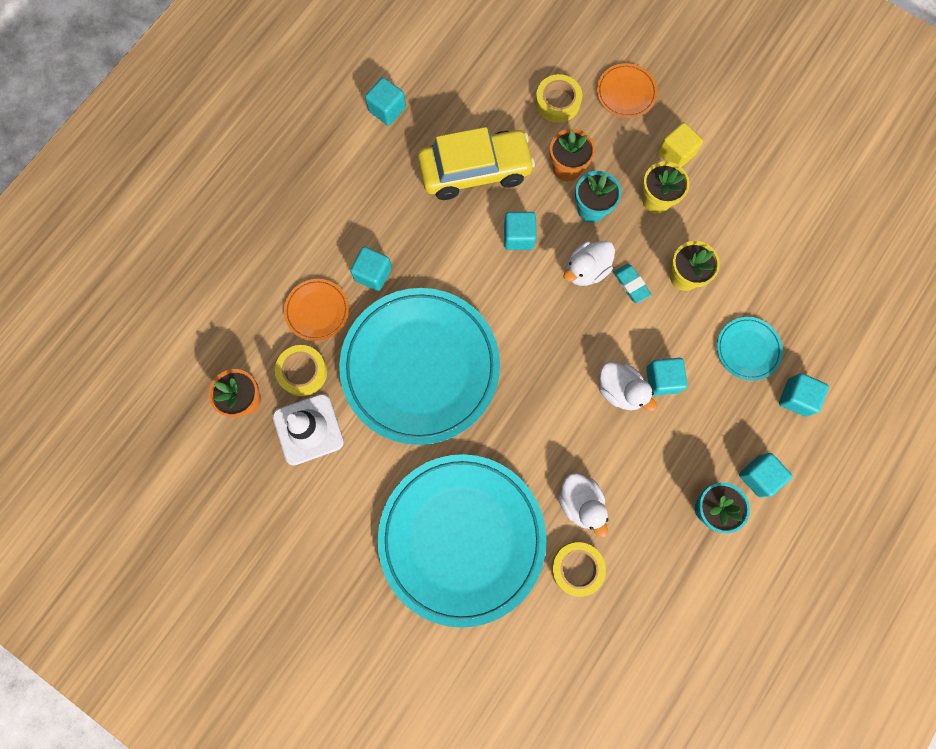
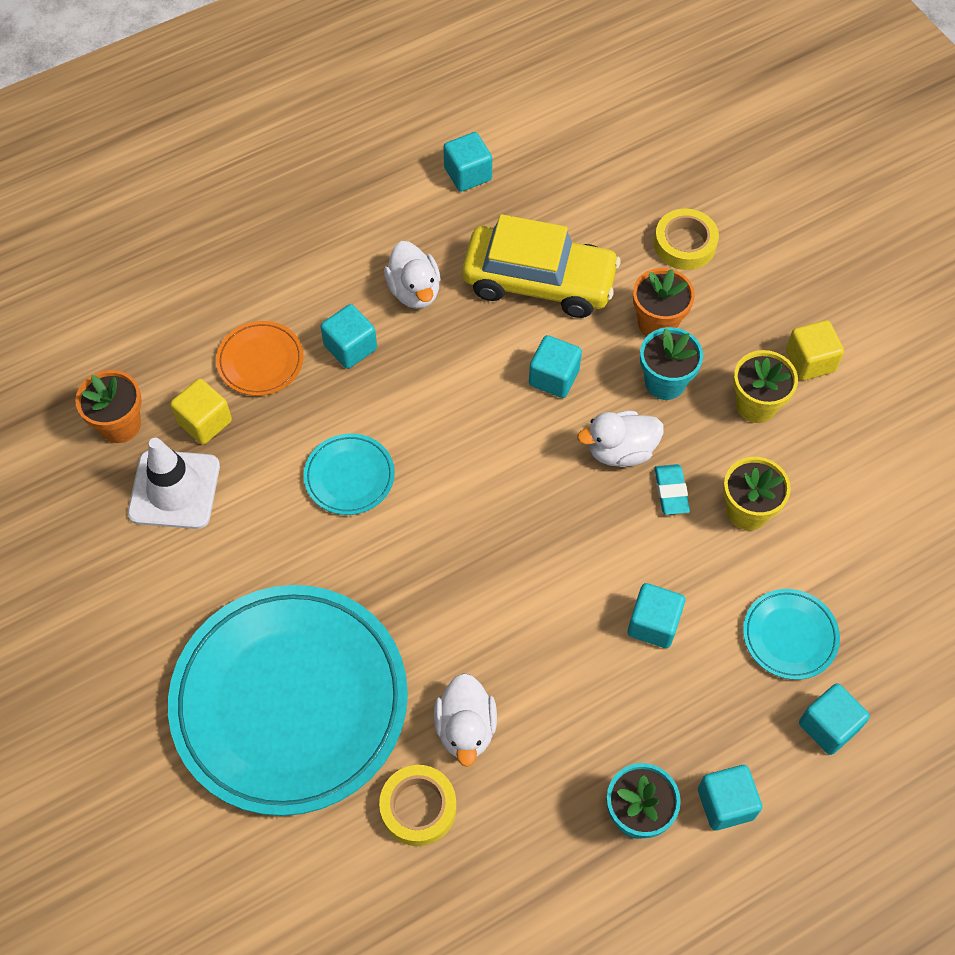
camera: 25 degrees right, 15 degrees down
(302, 372) = (204, 422): yellow tape -> yellow cube
(420, 367) = (349, 477): turquoise plate -> turquoise plate, size x0.41
(620, 390) = (590, 613): white duck -> white duck (414, 291)
(626, 93) = (779, 267): orange plate -> none

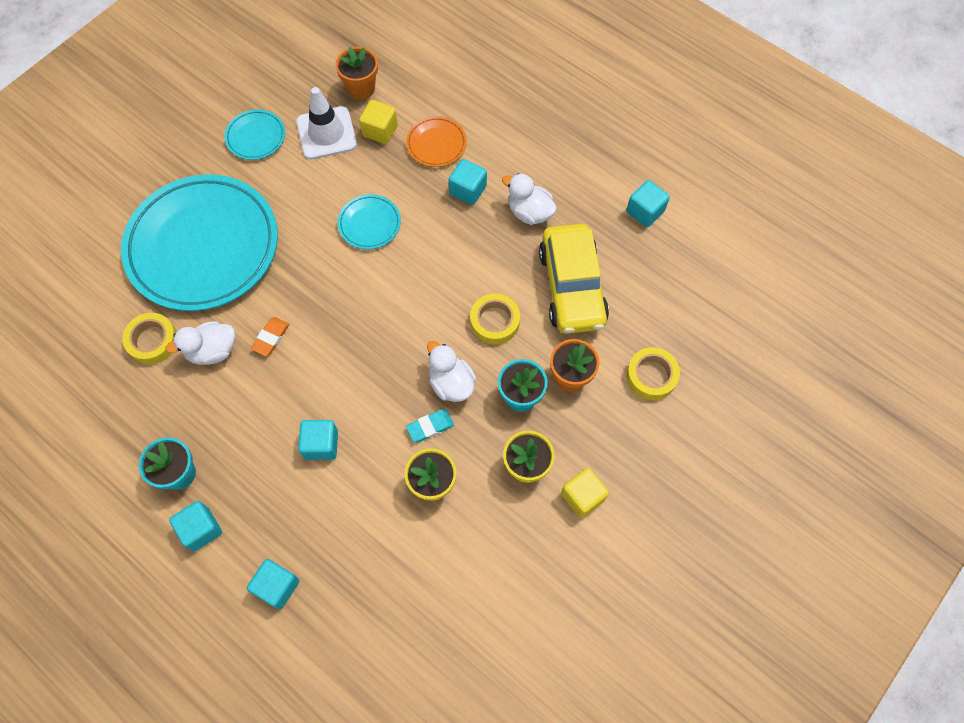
camera: 70 degrees right, 5 degrees up
(414, 291) = (529, 212): white duck -> white duck turned 75 degrees clockwise
(475, 646) = (271, 338): none -> orange eraser
(554, 377) = (495, 321): turquoise cube -> yellow tape
(789, 636) = (340, 541): turquoise plate -> turquoise plate (256, 137)

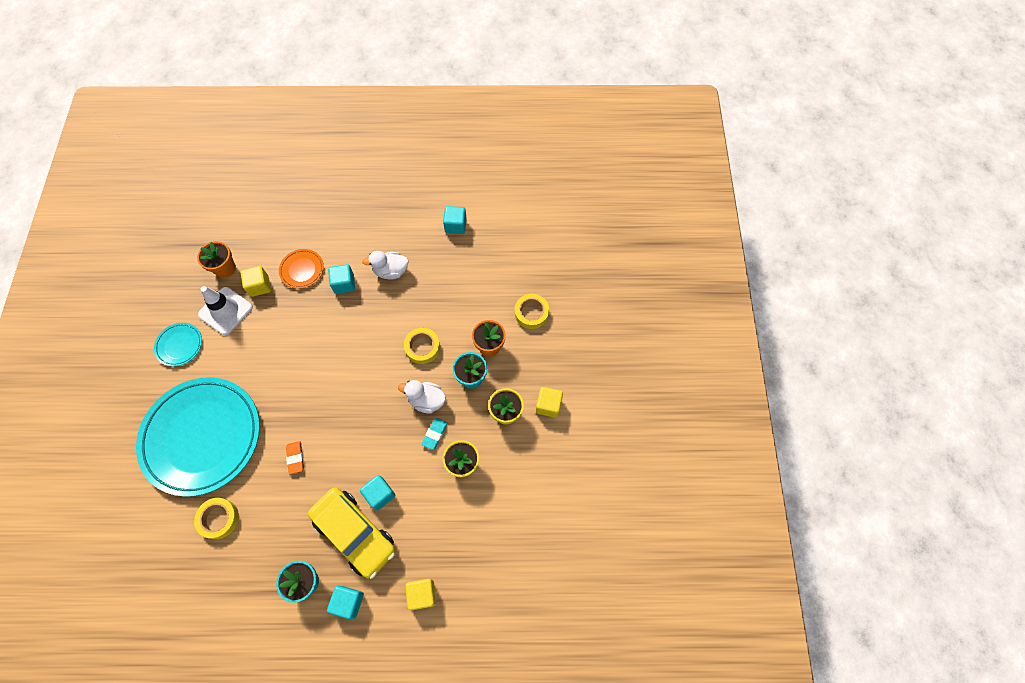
camera: 40 degrees left, 0 degrees up
(212, 351) = (264, 494): white duck -> none
(277, 586) = (422, 594): turquoise cube -> yellow cube
(369, 224) = (300, 346): turquoise plate -> none
(572, 287) = (450, 296): yellow car -> yellow car (355, 533)

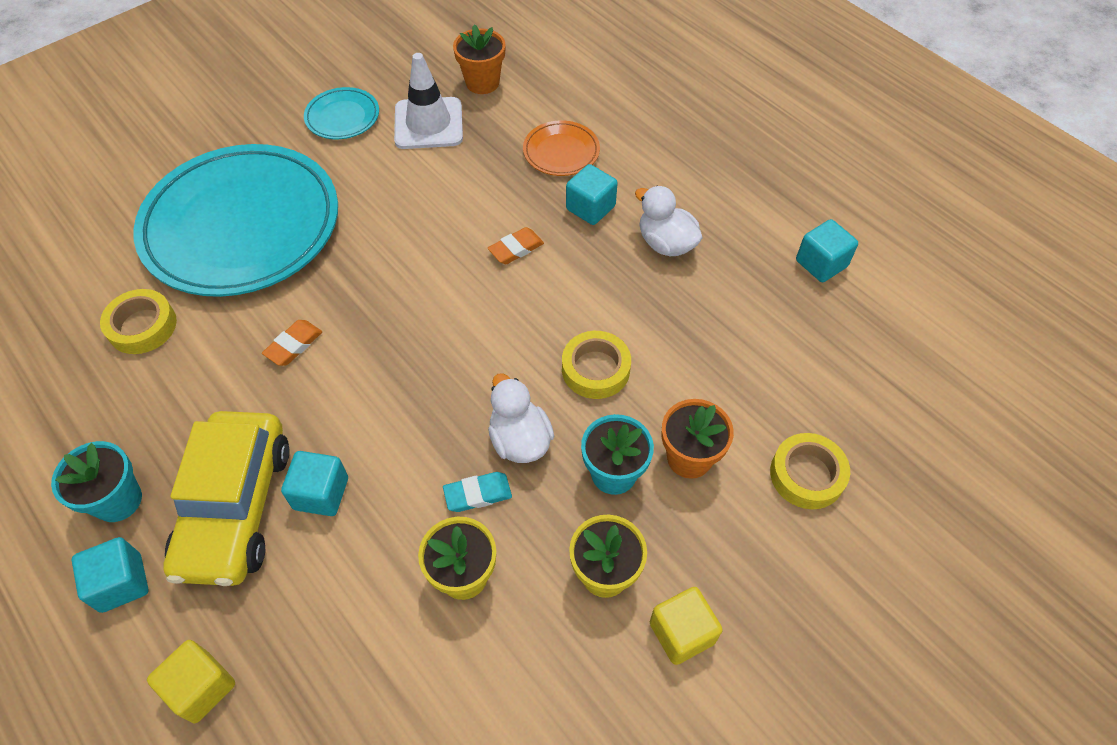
camera: 50 degrees right, 10 degrees down
(259, 286) = (494, 129): yellow cube -> none
(335, 330) = (516, 248): none -> orange eraser

